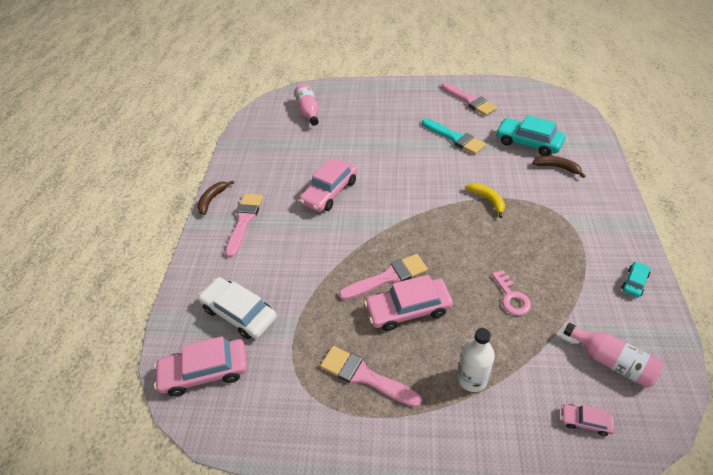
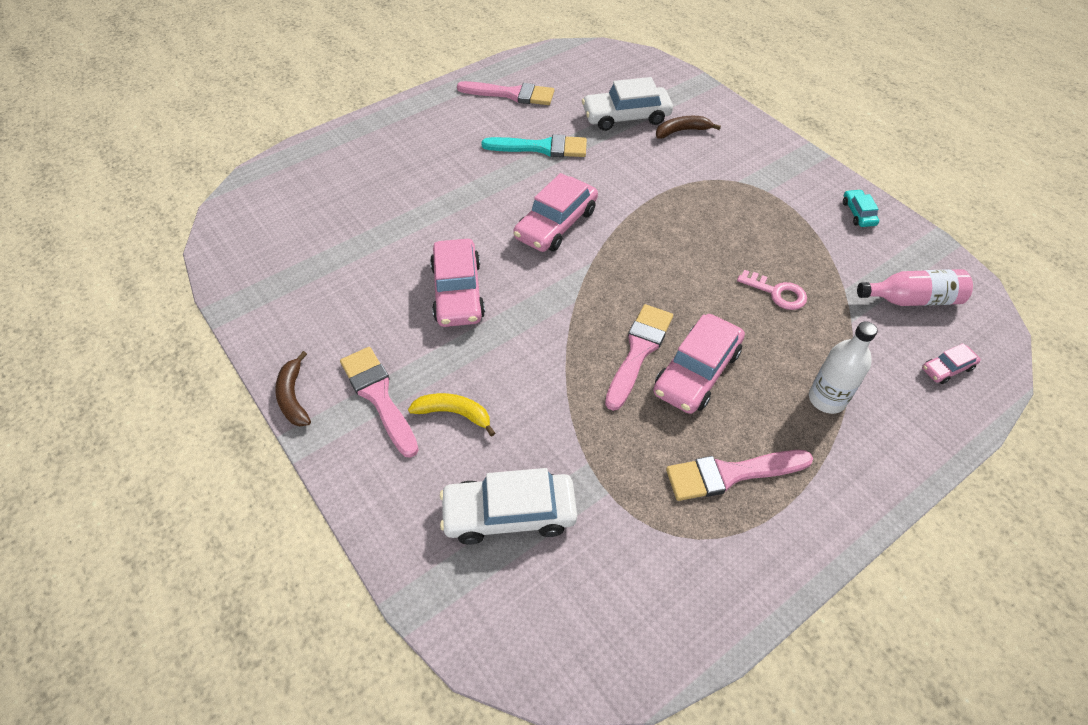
camera: 45 degrees left, 5 degrees up
(205, 371) = (548, 614): pink car -> pink car (556, 224)
(308, 111) = (306, 200): pink bottle -> none
(487, 200) = (650, 202): yellow banana -> yellow banana (454, 413)
(528, 142) = (626, 116): turquoise car -> white car

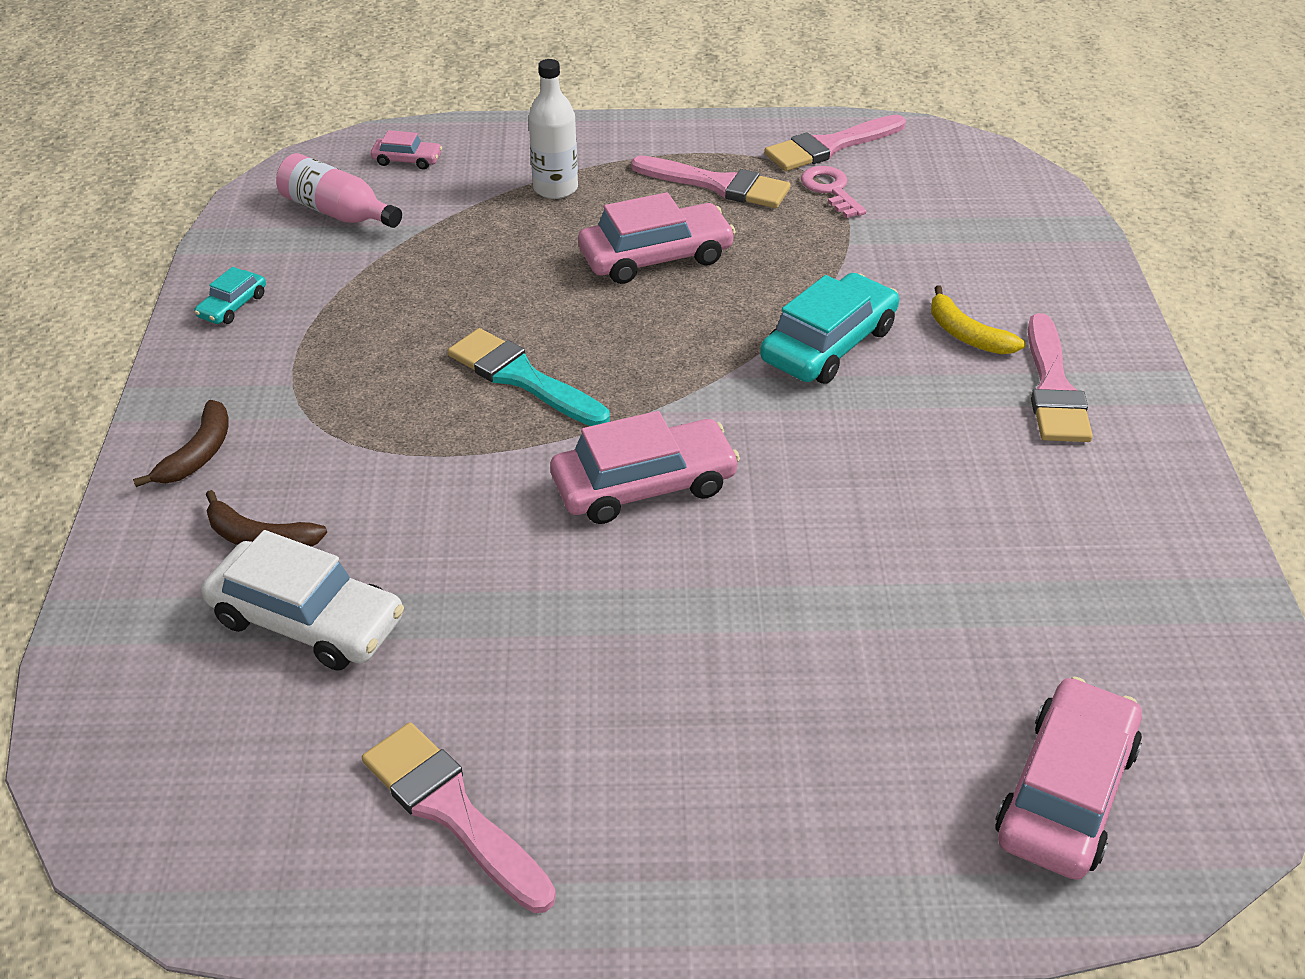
camera: 145 degrees left, 10 degrees down
(293, 397) = (1170, 433): brown banana -> brown banana (199, 454)
(457, 292) = (872, 459): pink car -> pink car (1066, 792)
(509, 513) = (960, 242): white car -> none
(533, 357) = (829, 344): none -> turquoise car
(541, 148) = (529, 635): turquoise brush -> turquoise brush (522, 378)
(639, 351) = (698, 298): pink brush -> pink brush (830, 146)
(777, 293) = (467, 279): pink key -> pink key (830, 190)

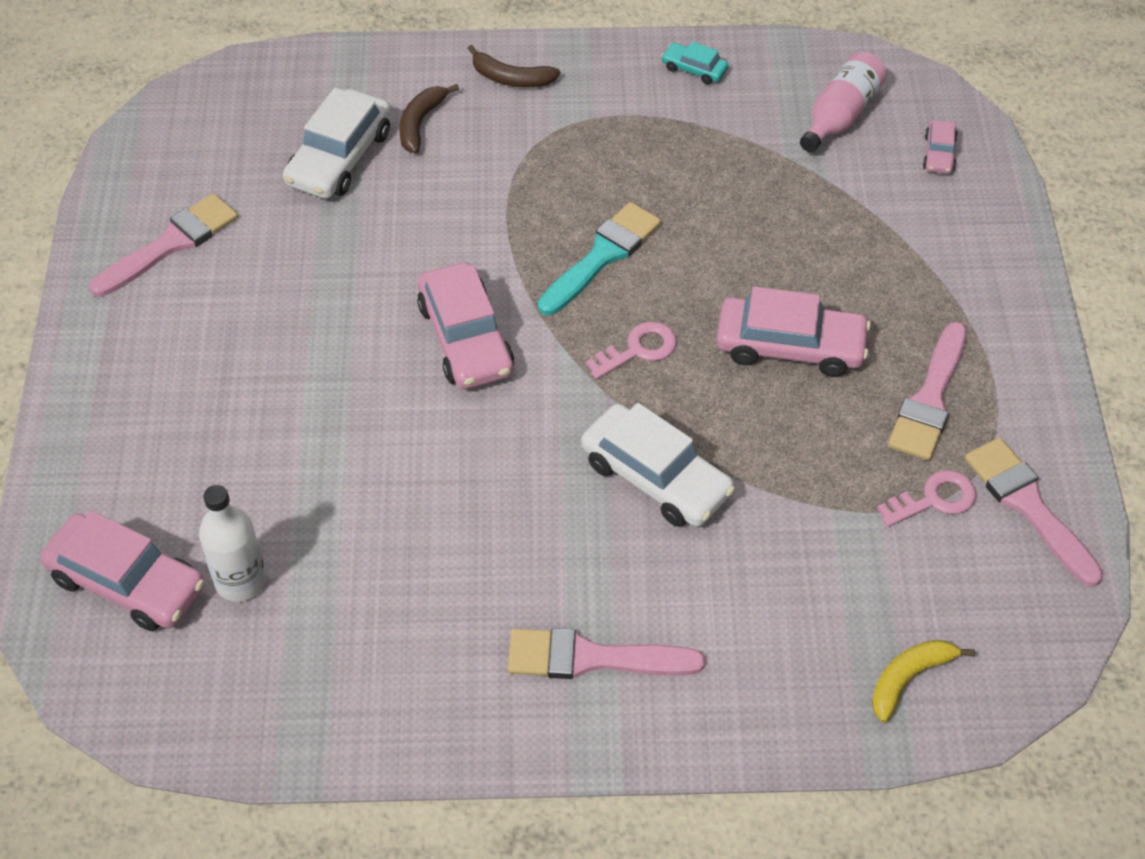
camera: 90 degrees right, 10 degrees up
(555, 188) = (903, 267): white bottle -> white bottle (240, 581)
(656, 257) = (790, 346): pink car -> pink car turned 60 degrees counterclockwise
(661, 354) = (638, 350): none -> pink key
(829, 344) = (655, 477): turquoise car -> white car
(967, 335) = (675, 595): yellow banana -> yellow banana (908, 678)

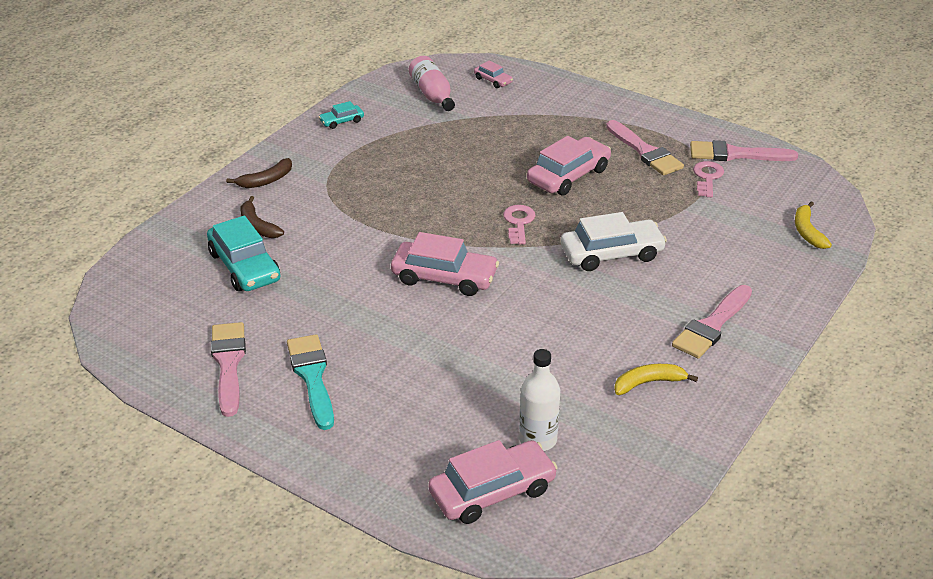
camera: 55 degrees left, 15 degrees down
(339, 157) = (244, 266): white car -> turquoise car
(422, 642) = (648, 383): none -> yellow banana
(602, 256) = (439, 206): turquoise brush -> turquoise brush (312, 377)

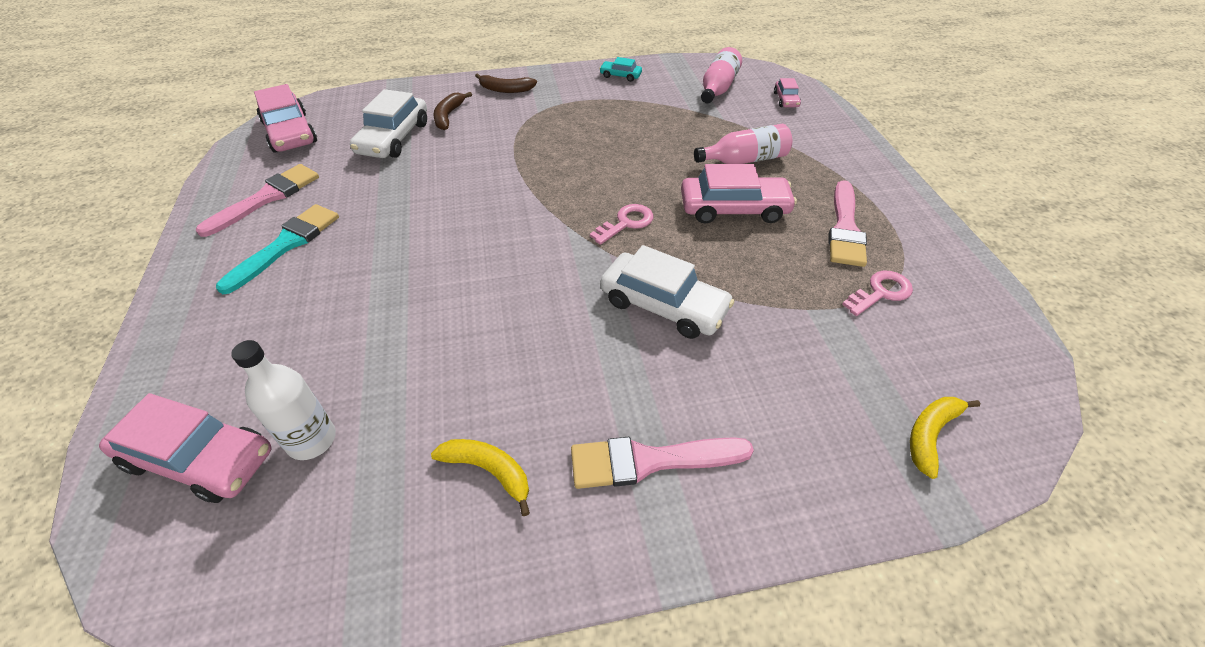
camera: 45 degrees right, 10 degrees up
(244, 266) = (393, 138): turquoise car -> white car
(444, 277) = (496, 231): pink car -> pink car (290, 132)
(529, 140) = (744, 160): none -> pink bottle
(735, 154) = (951, 287): pink brush -> none

